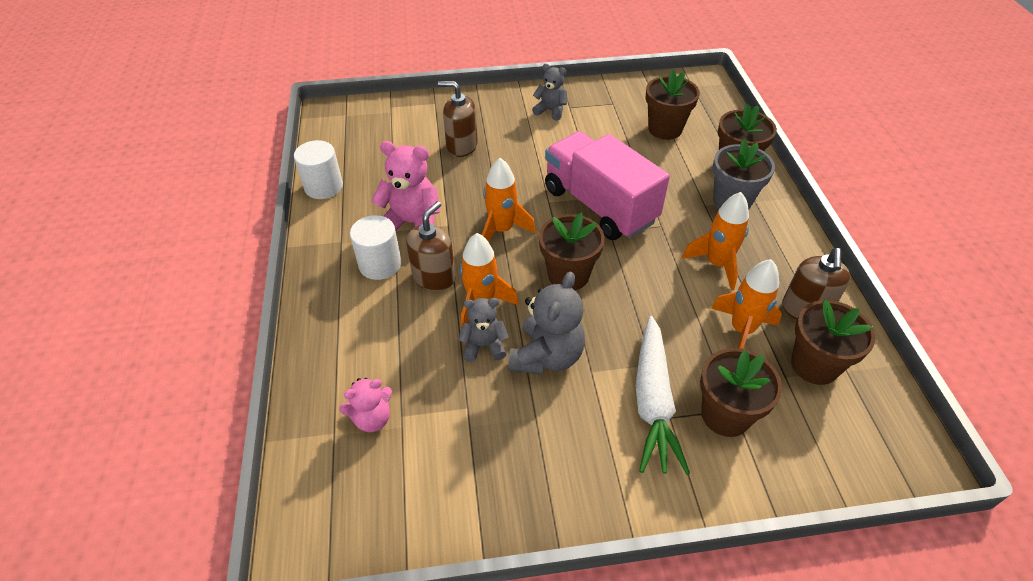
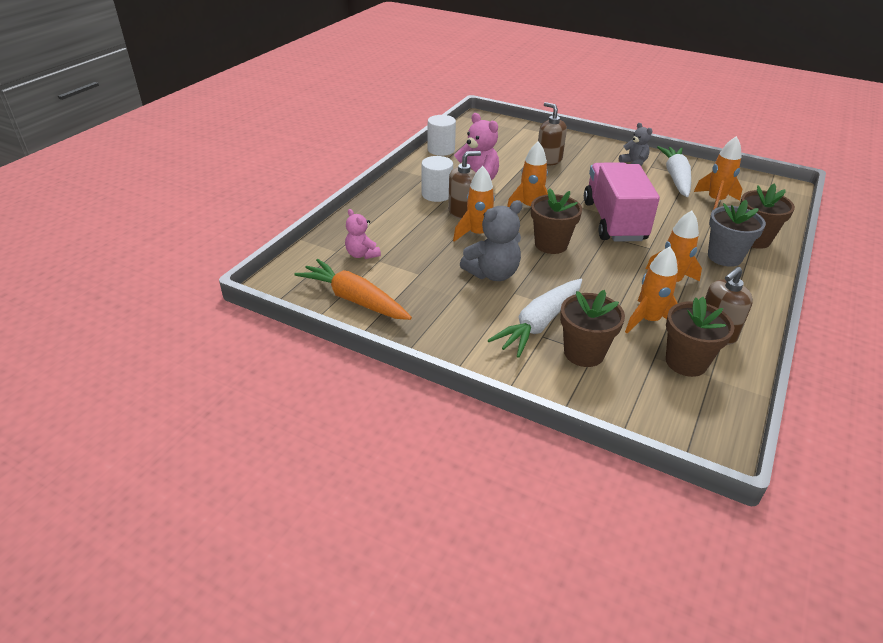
camera: 35 degrees right, 10 degrees down
(372, 418) = (362, 254): pink teddy bear -> pink teddy bear turned 45 degrees clockwise
(427, 501) = (354, 300): none -> orange carrot
(484, 346) = (458, 253): grey teddy bear -> none
(605, 113) = (676, 178): none -> white carrot
(665, 129) = (715, 201): brown flower pot -> orange rocket

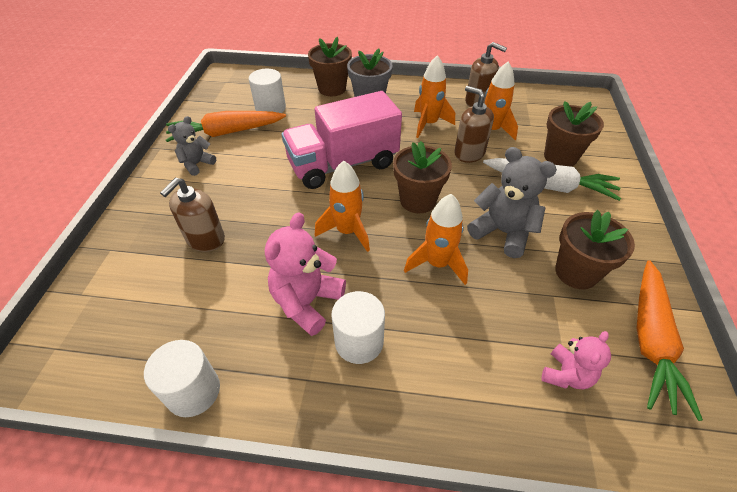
camera: 110 degrees left, 10 degrees up
(462, 212) = (393, 295): brown soap dispenser -> brown soap dispenser (469, 153)
(676, 178) = (226, 133): white carrot -> orange carrot
(686, 362) = (522, 112): brown flower pot -> brown flower pot (576, 272)
(715, 201) = (270, 108): orange rocket -> white cylinder

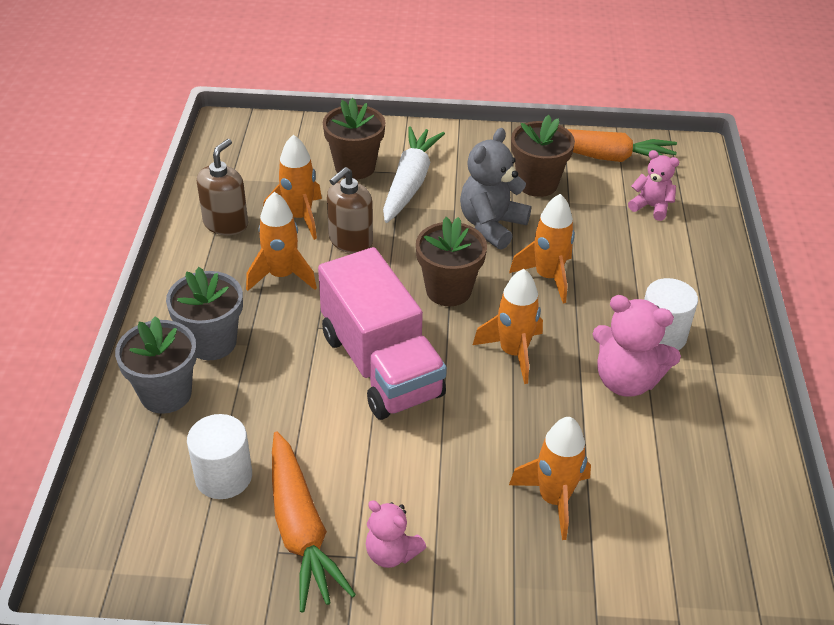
camera: 95 degrees left, 5 degrees down
(193, 391) = (758, 458): white cylinder -> none
(197, 164) = (391, 553): grey teddy bear -> pink teddy bear
(205, 239) = (554, 499): brown soap dispenser -> orange rocket
(332, 89) = (166, 394): brown flower pot -> grey flower pot

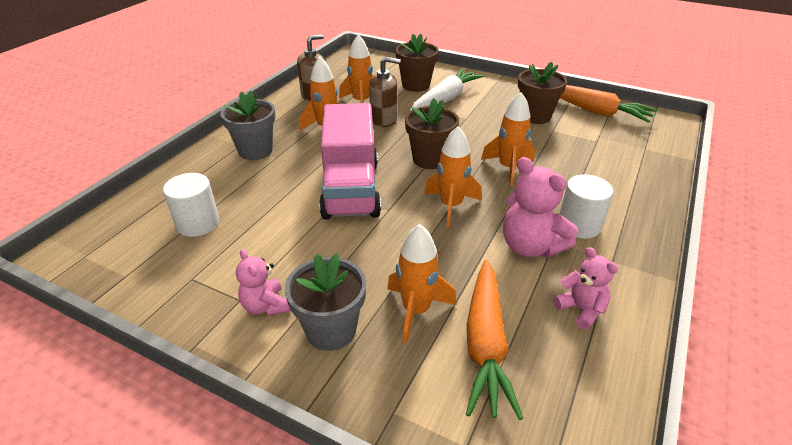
camera: 25 degrees right, 5 degrees down
(166, 394) = (205, 170): grey flower pot -> grey flower pot (331, 330)
(301, 529) = (218, 270): orange carrot -> orange carrot (486, 344)
(350, 241) = (384, 120): brown soap dispenser -> brown soap dispenser turned 150 degrees counterclockwise
(491, 225) = (486, 131): grey teddy bear -> none
(651, 207) = (617, 145): pink teddy bear -> pink teddy bear (581, 309)

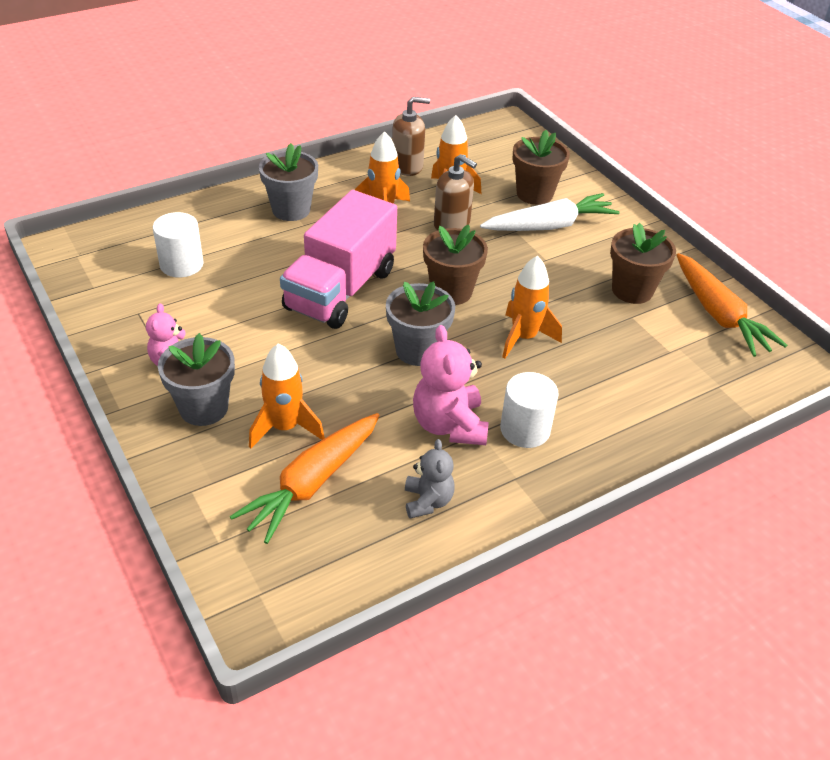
camera: 30 degrees right, 5 degrees up
(451, 206) = (417, 350): orange rocket -> grey flower pot
(581, 309) = (427, 501): pink teddy bear -> grey teddy bear

